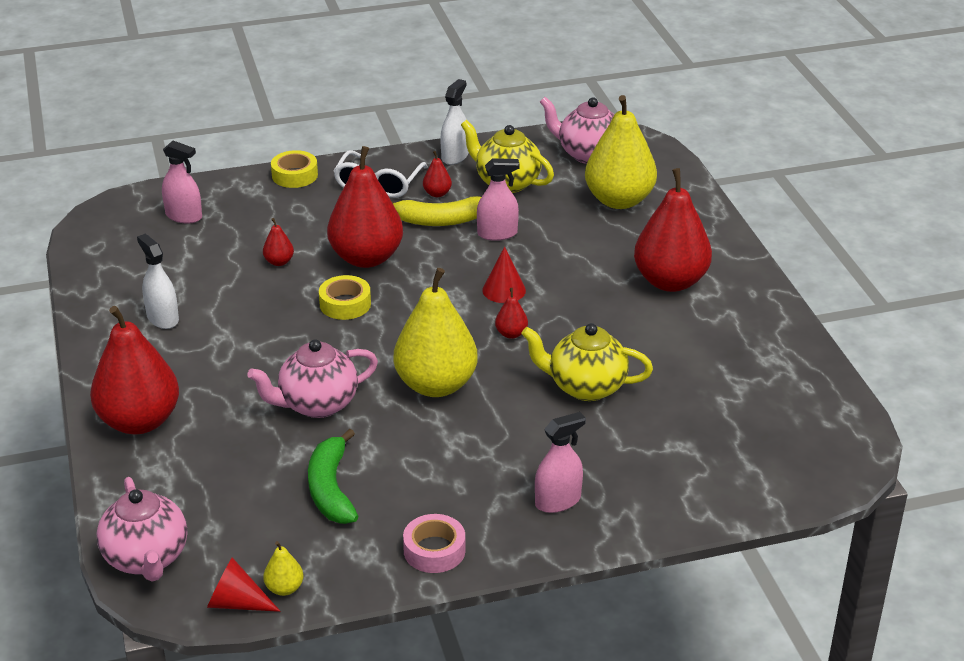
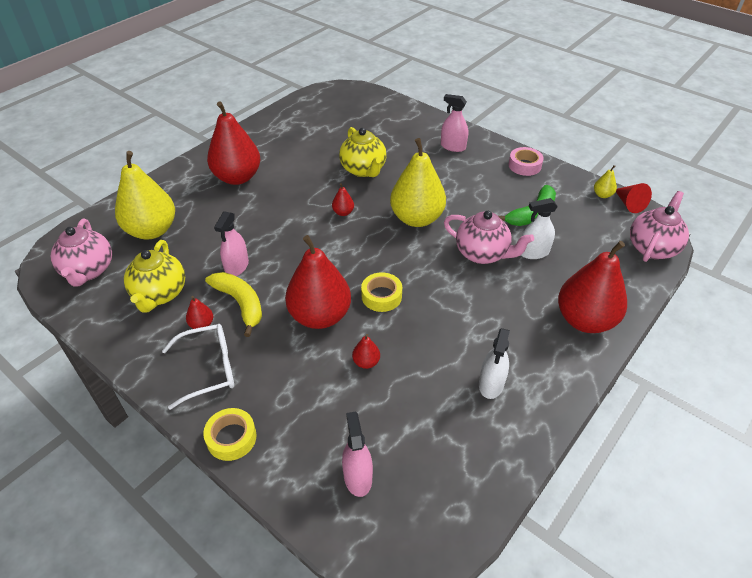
camera: 125 degrees left, 10 degrees up
(455, 156) = (132, 344): white spray bottle -> white spray bottle (533, 252)
(497, 234) = (237, 267): pink spray bottle -> pink spray bottle turned 120 degrees counterclockwise
(504, 290) = (301, 234): red cone -> none

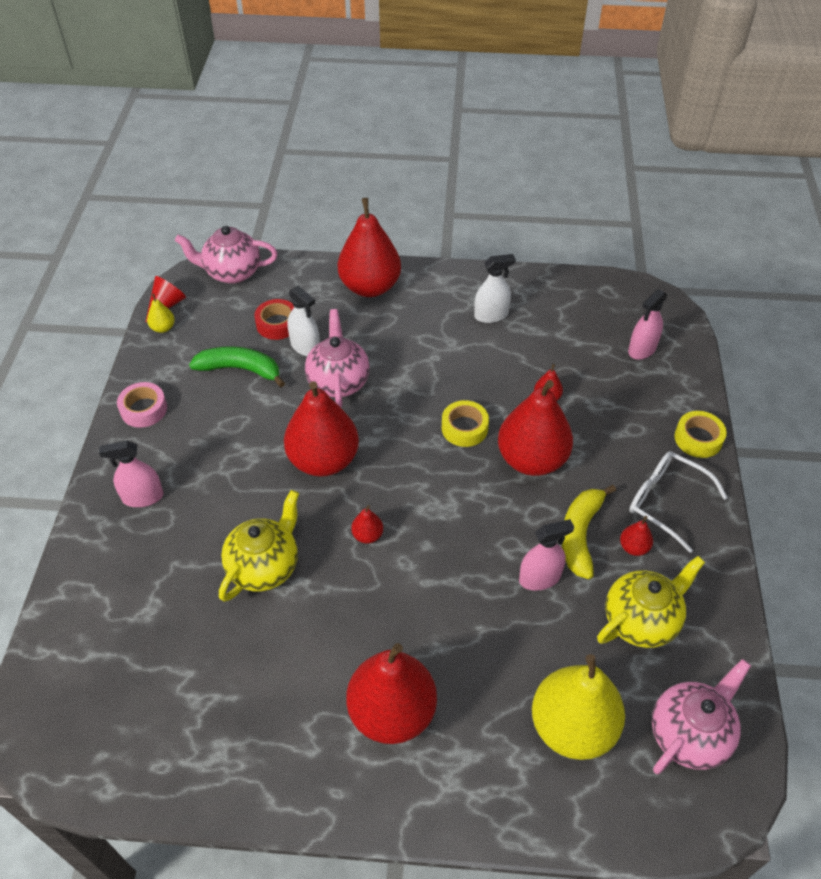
camera: 125 degrees left, 5 degrees up
(416, 218) = (323, 460): yellow pear -> red pear
(453, 147) = (143, 497): pink spray bottle -> pink spray bottle turned 90 degrees clockwise
(570, 248) = (277, 324): none -> red tape

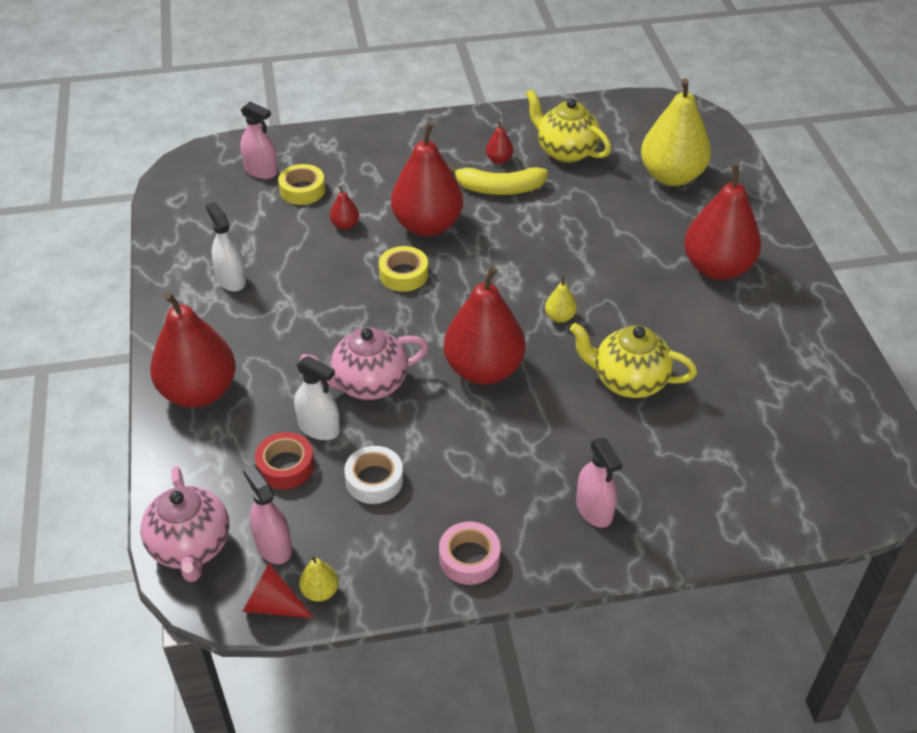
camera: 105 degrees left, 5 degrees down
(240, 369) = (374, 480): green banana -> white tape
(305, 346) = (319, 428): white spray bottle -> white spray bottle turned 90 degrees clockwise
(367, 535) = (560, 317): red pear -> yellow pear
(539, 578) = (553, 206): pink spray bottle -> pink spray bottle (273, 546)
(665, 501) = (444, 146): white glasses -> none
(689, 734) = (644, 125): pink teapot -> none
(698, 439) = (367, 133): yellow tape -> yellow tape (302, 190)

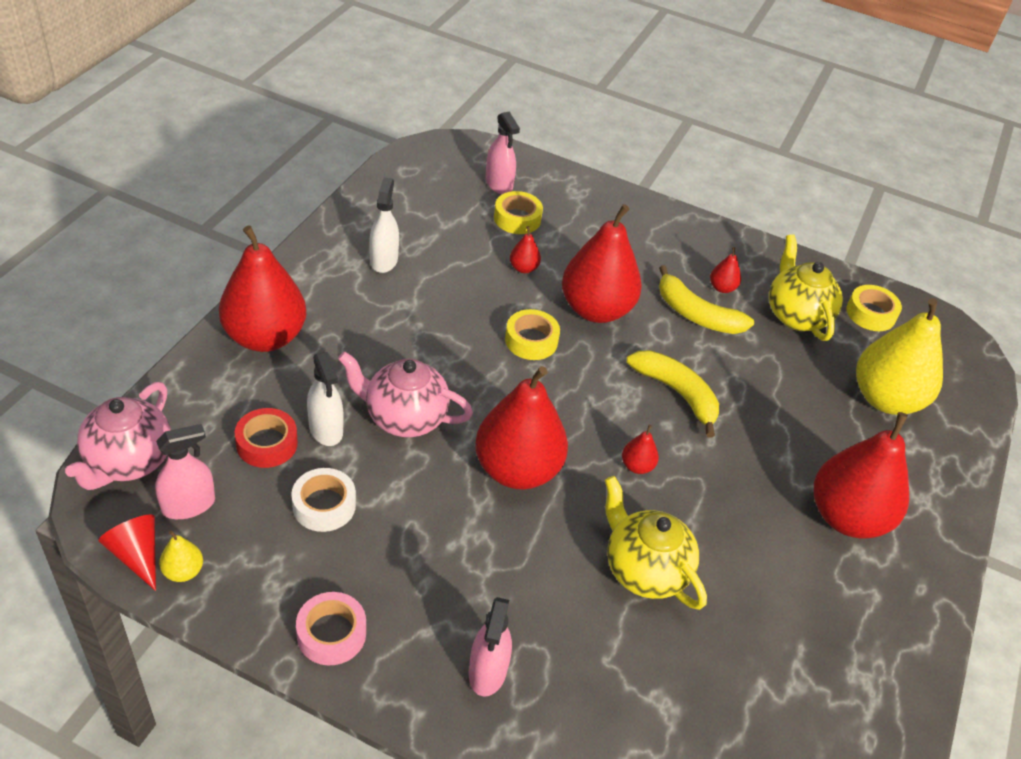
camera: 30 degrees right, 0 degrees up
(273, 546) = (188, 505): pink spray bottle -> pink spray bottle turned 60 degrees clockwise
(539, 252) = (677, 393): none -> yellow banana
(560, 317) = (637, 466): yellow pear -> red pear
(611, 122) = (870, 313): none -> yellow tape

